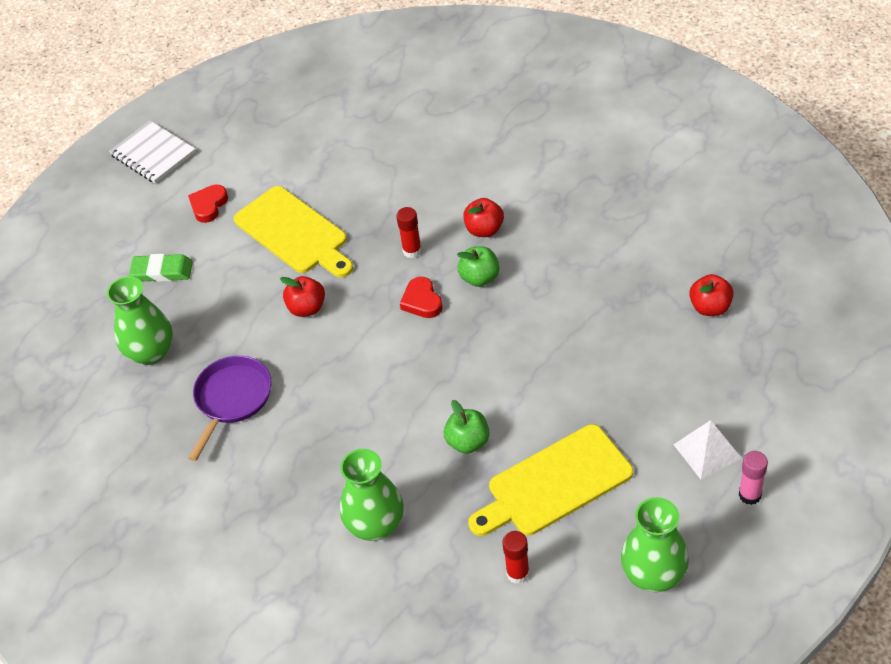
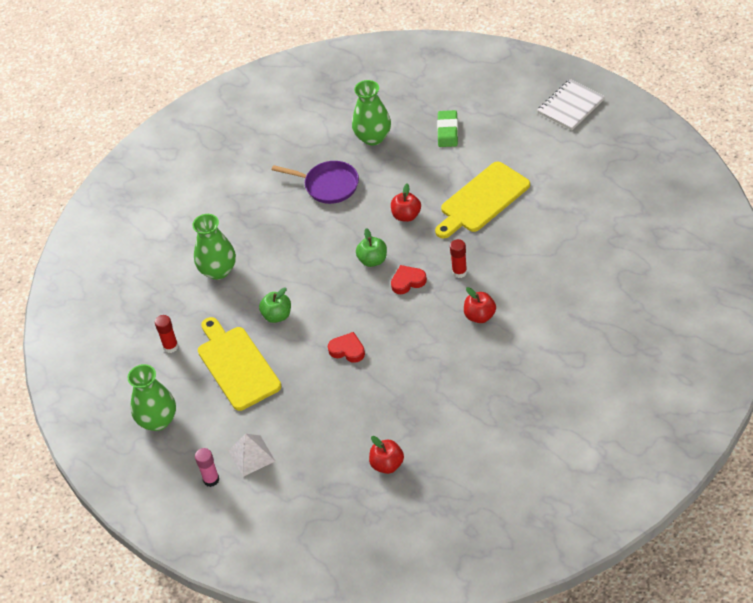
camera: 90 degrees right, 0 degrees up
(208, 205) = (513, 147): red heart -> red heart (347, 350)
(479, 278) = (428, 315): green apple -> green apple (373, 260)

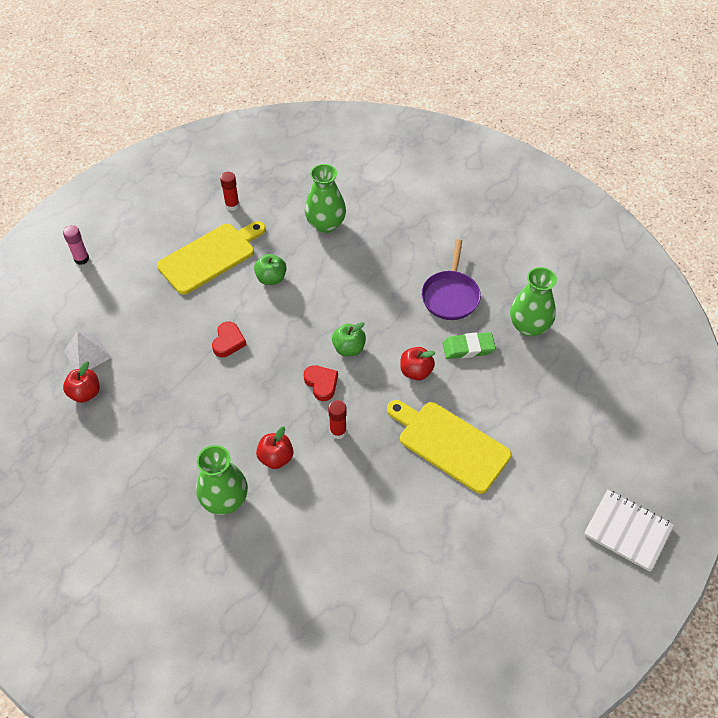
camera: 75 degrees right, 5 degrees up
(158, 420) = (149, 211): green vase -> green vase (225, 500)
(251, 456) = (105, 284): white pyramid -> white pyramid (87, 354)
(447, 131) = (554, 397): green eraser -> green eraser (468, 348)

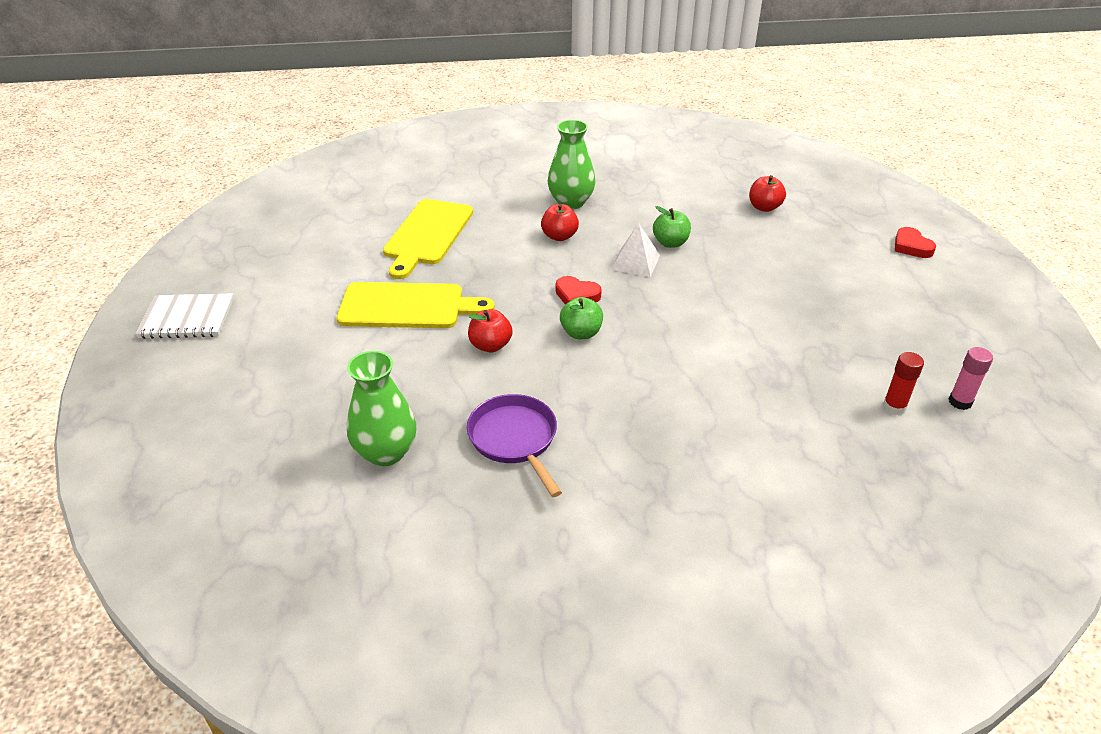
camera: 145 degrees right, 15 degrees down
(81, 259) = (937, 281): pink glue stick -> pink glue stick (960, 402)
(87, 354) = (805, 227): white pyramid -> white pyramid (635, 262)
(210, 257) = (829, 343): yellow cutting board -> yellow cutting board (427, 235)
(228, 342) = (703, 286): red heart -> red heart (911, 246)
(271, 278) = (739, 355): green apple -> green apple (670, 243)
(326, 224) = (759, 445): green vase -> none
(338, 431) = (524, 272): red glue stick -> none
(468, 348) = (448, 393): green eraser -> none

